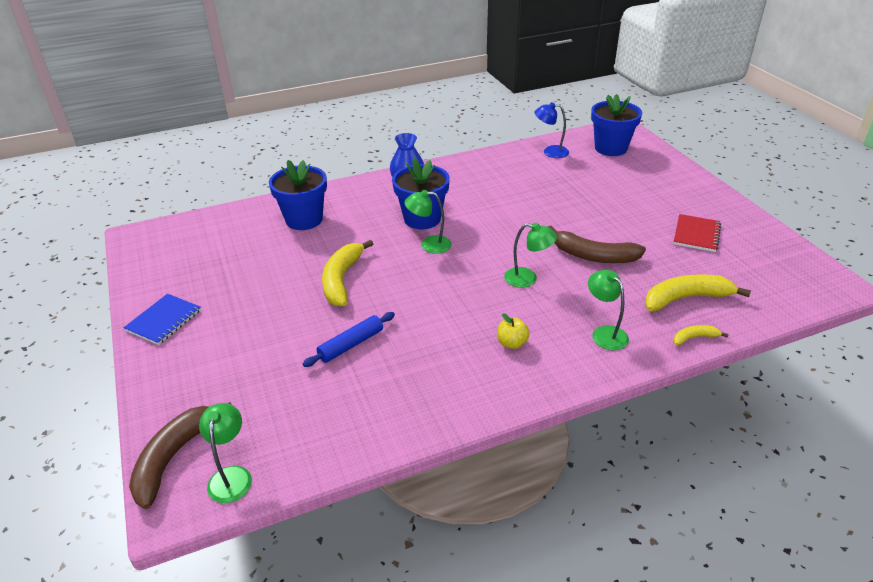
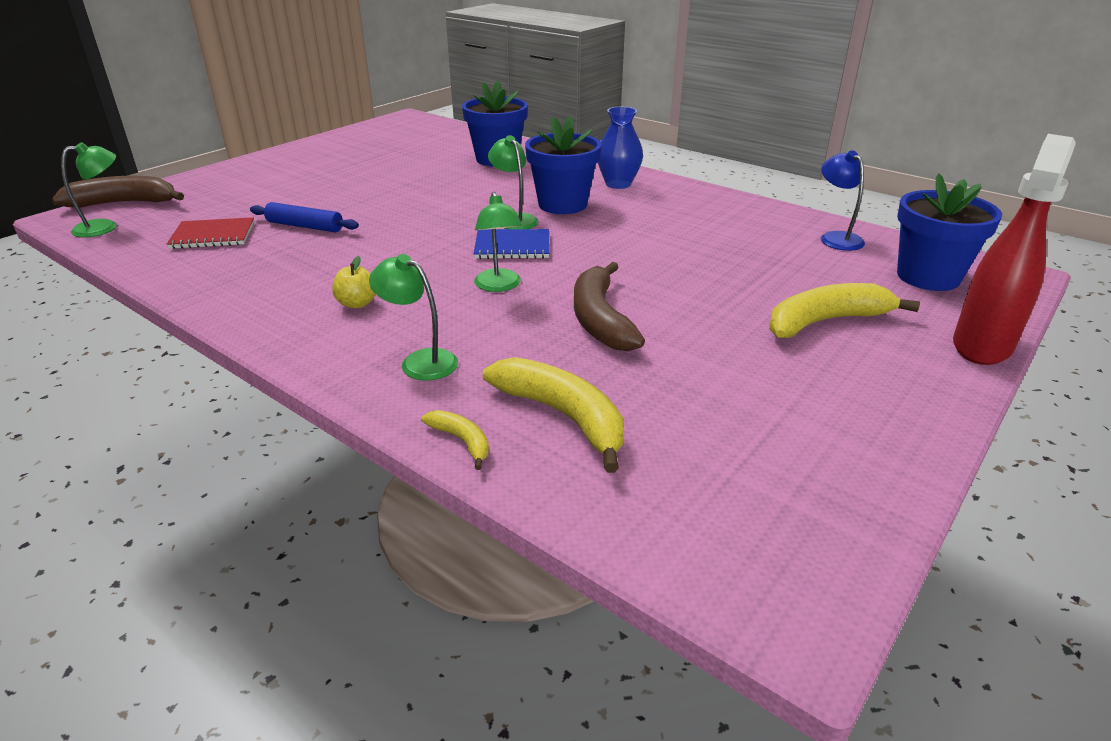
camera: 60 degrees right, 5 degrees down
(164, 320) = (297, 155): blue notebook -> blue notebook (512, 246)
(342, 280) = (409, 197): yellow banana -> yellow banana (825, 321)
(604, 333) = (420, 361): green lamp -> green lamp turned 90 degrees counterclockwise
(680, 166) = (982, 345): none -> red spray bottle
(696, 234) = (770, 397): red notebook -> red notebook (213, 235)

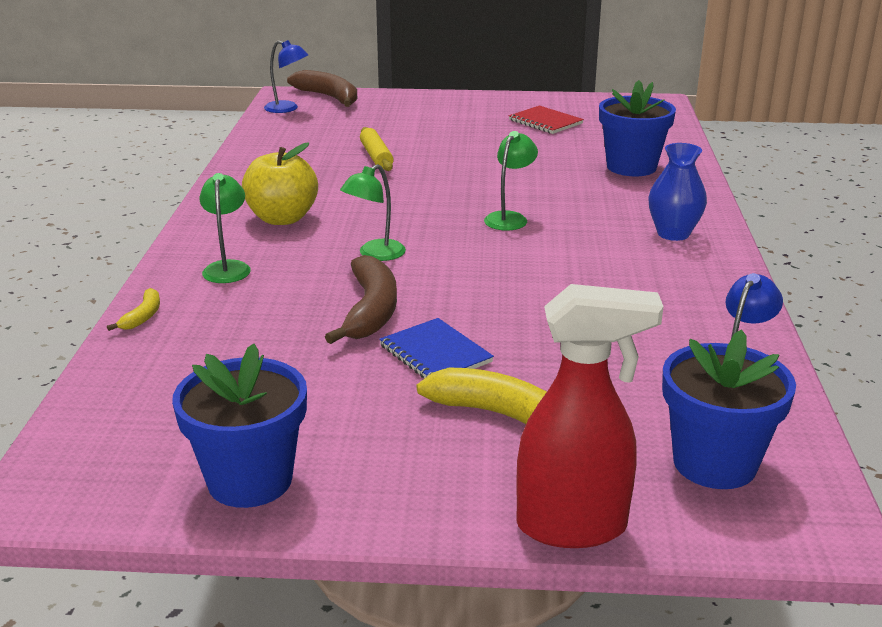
camera: 55 degrees right, 5 degrees down
(105, 227) = (287, 109): green lamp -> blue lamp
(213, 235) = (320, 139): red notebook -> red notebook (545, 122)
(305, 226) = (376, 157): blue rolling pin -> yellow rolling pin
(357, 304) = (282, 218): yellow apple -> yellow apple, size x1.96
(512, 246) = (454, 235): blue notebook -> blue notebook (435, 354)
(562, 204) = (576, 226): blue flower pot -> blue flower pot (250, 480)
(563, 416) = (207, 341): yellow banana -> none
(600, 319) = (370, 311): brown banana -> brown banana turned 135 degrees clockwise

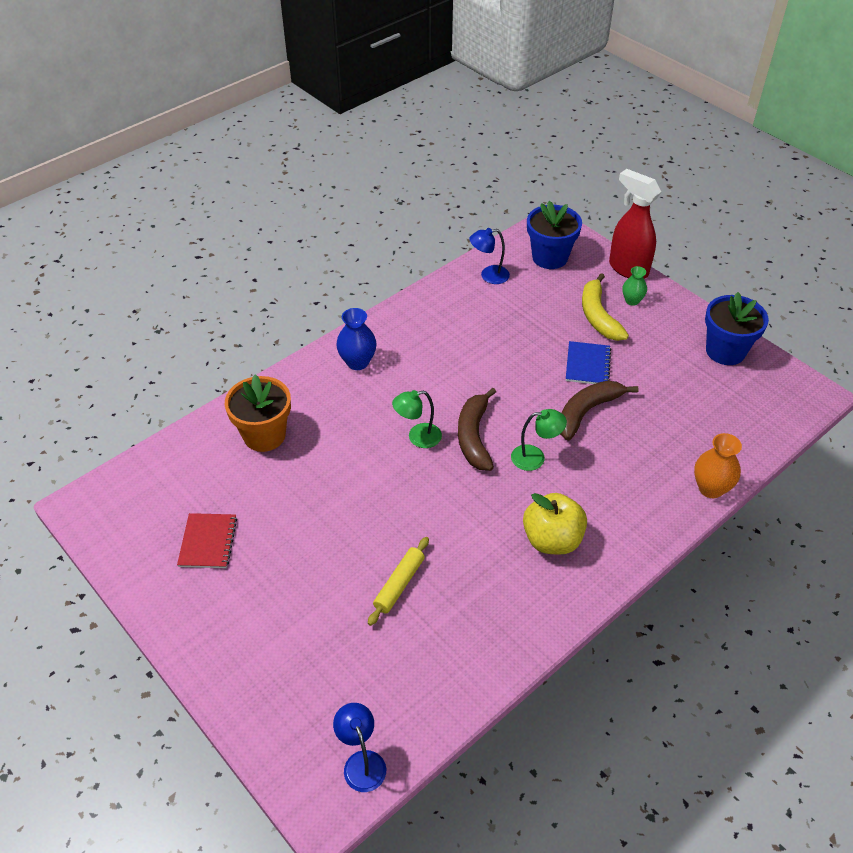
camera: 135 degrees left, 20 degrees up
(143, 316) = (710, 488): yellow banana -> orange vase
(227, 267) = (631, 504): green lamp -> none
(329, 97) = (294, 761): brown banana -> brown banana (474, 436)
(490, 472) = (632, 301): none -> green vase
(631, 167) = (264, 435): blue flower pot -> orange flower pot

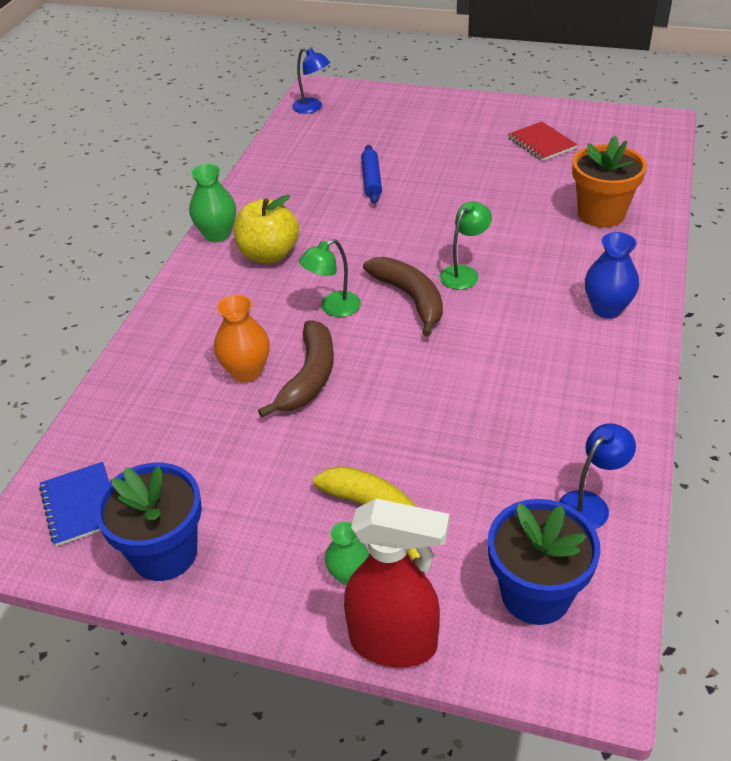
camera: 150 degrees right, 5 degrees down
(399, 584) = (371, 180): yellow rolling pin -> blue rolling pin
(585, 591) = (217, 234): none -> green vase
(587, 365) = (347, 434): blue notebook -> blue notebook (81, 505)
(710, 488) = (129, 361): orange vase -> orange vase (246, 372)

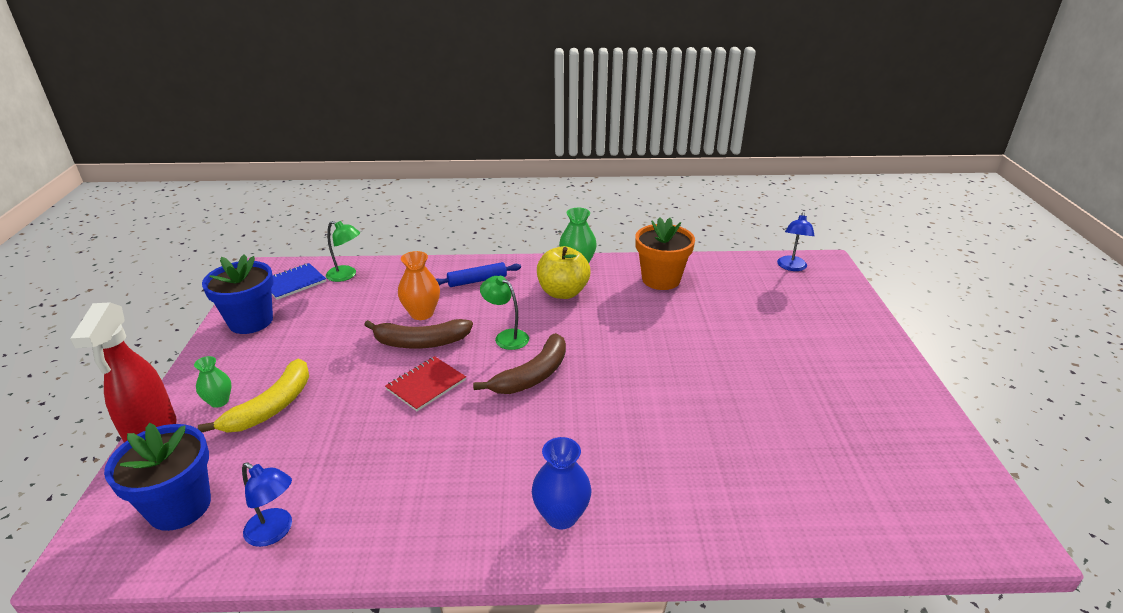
camera: 70 degrees right, 10 degrees down
(371, 180) = (698, 321): blue rolling pin -> blue rolling pin (477, 281)
(464, 273) = (582, 401): green lamp -> green lamp (346, 275)
(541, 143) = (854, 424): red notebook -> red notebook (426, 385)
(601, 214) = (739, 493): orange flower pot -> orange flower pot (661, 279)

